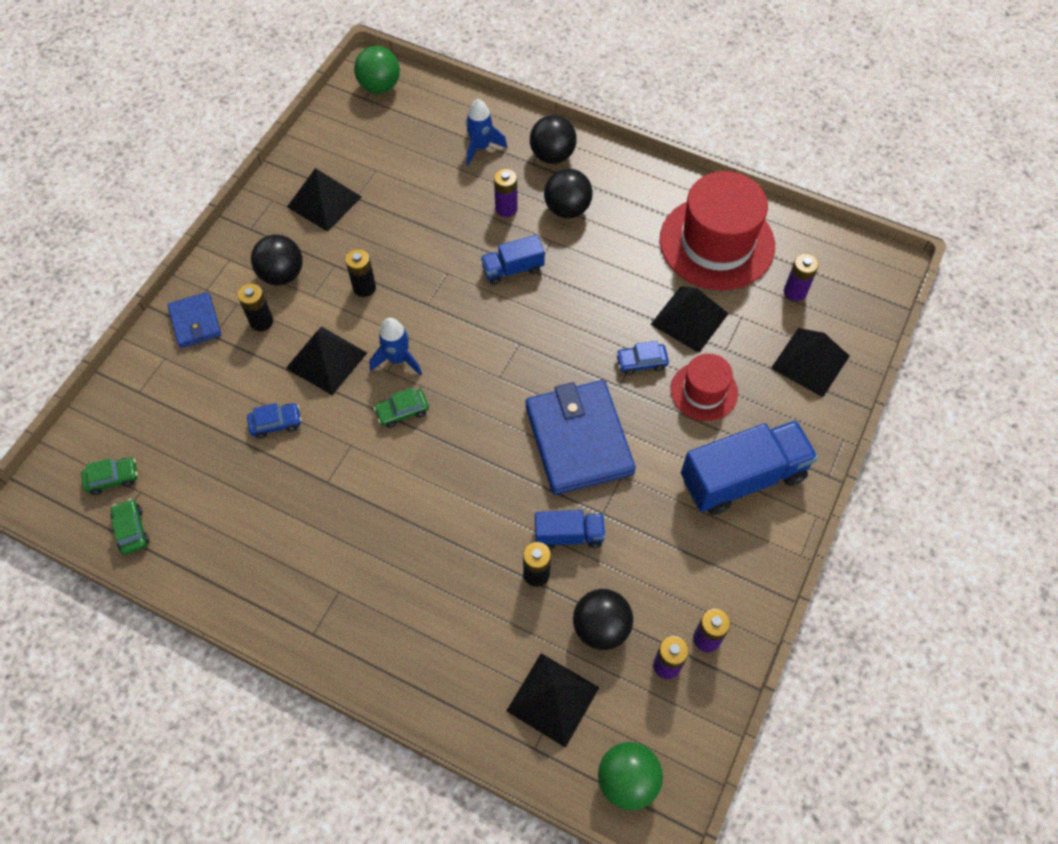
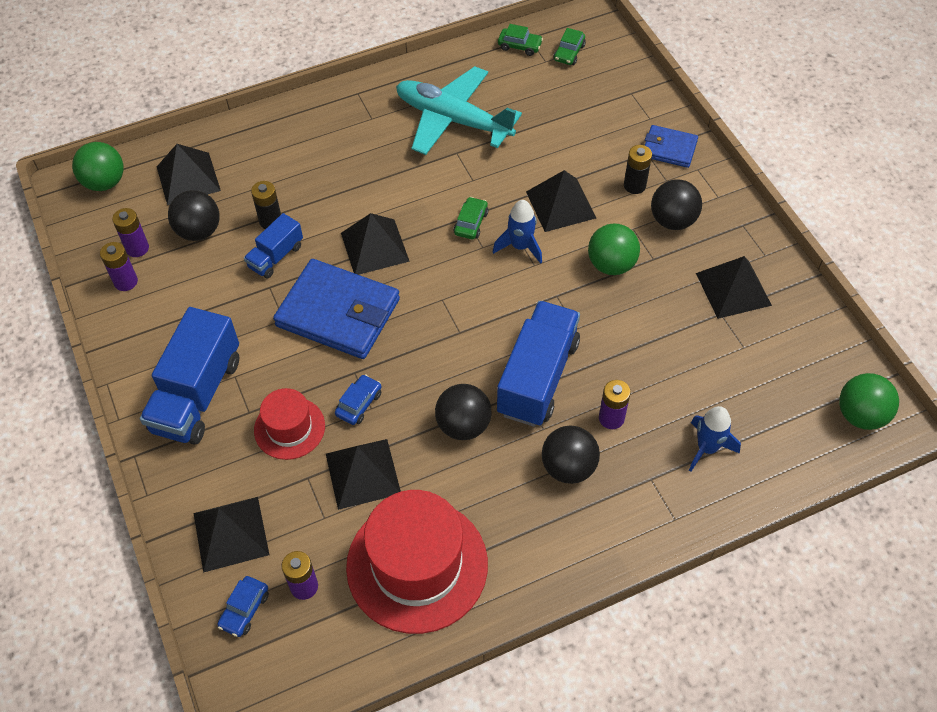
camera: 130 degrees right, 5 degrees down
(276, 423) = (531, 149): blue car -> blue car (244, 609)
(286, 516) = (453, 120): none -> turquoise plane
(364, 287) = (611, 264): black battery -> green ball
(490, 465) = (374, 247): none -> black pyramid
(513, 269) = (537, 377): blue truck -> blue truck, size x1.86
(552, 155) = (646, 503): black ball -> black ball (463, 425)

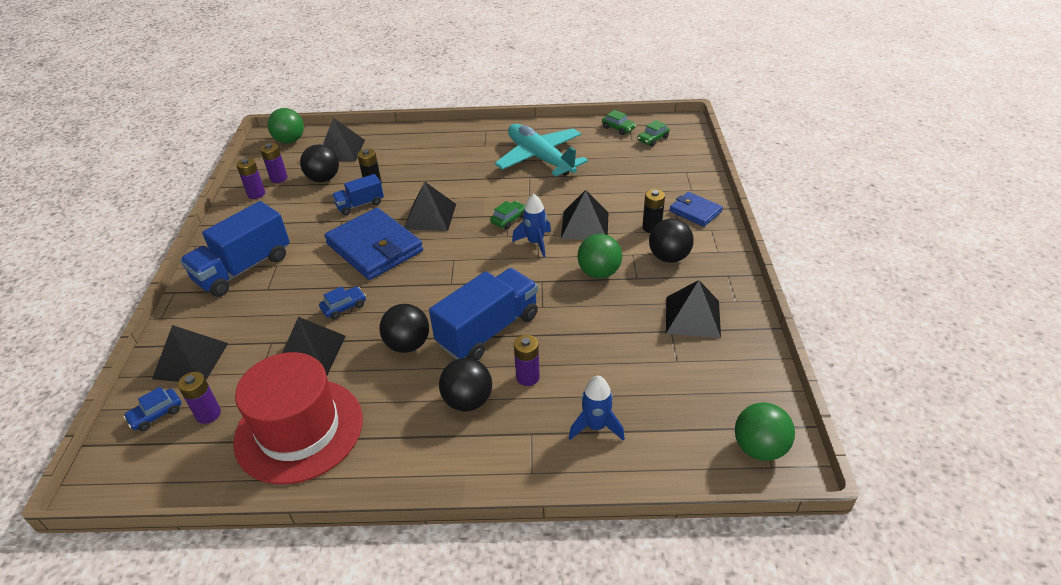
camera: 25 degrees right, 15 degrees down
(289, 428) = (285, 307): red hat -> none

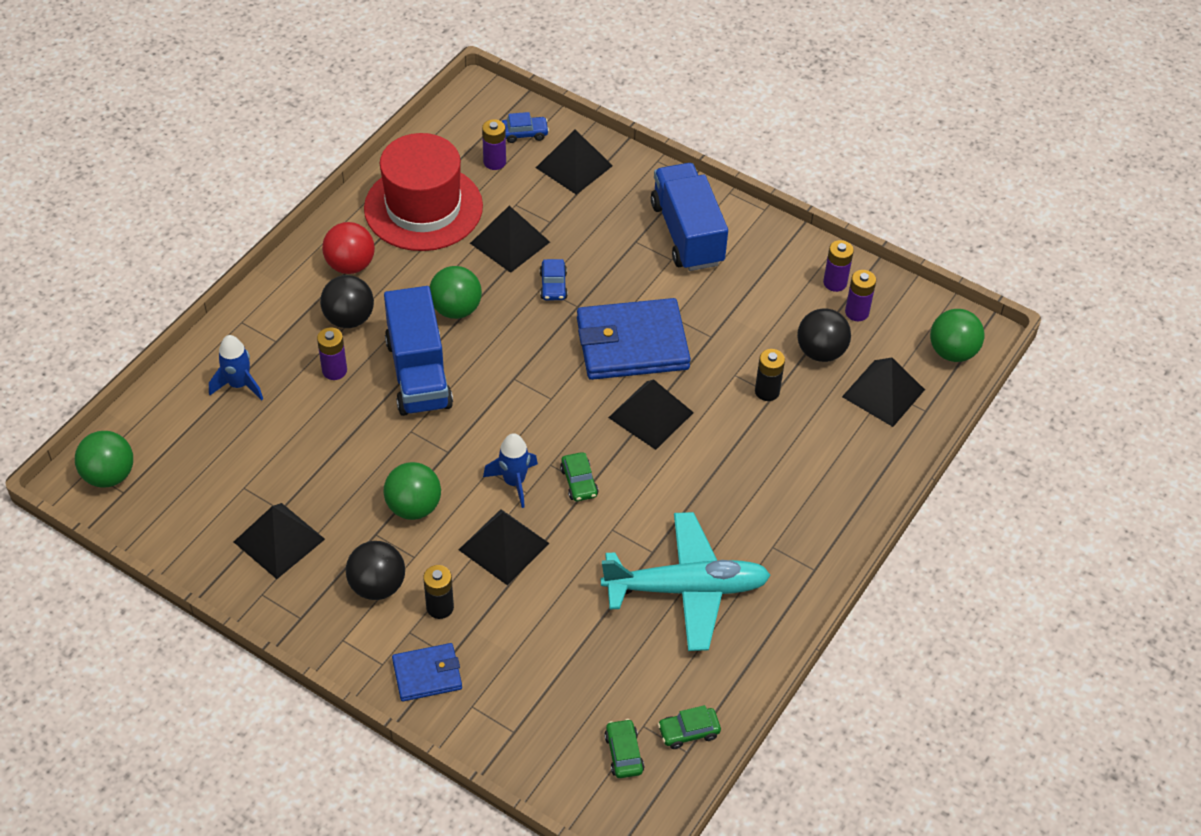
camera: 120 degrees right, 10 degrees up
(156, 414) = (524, 134): blue car -> blue car turned 90 degrees clockwise
(360, 205) = (731, 363): blue truck -> none
(406, 438) = (350, 265): none -> red ball
(408, 344) = (456, 309): black ball -> green ball

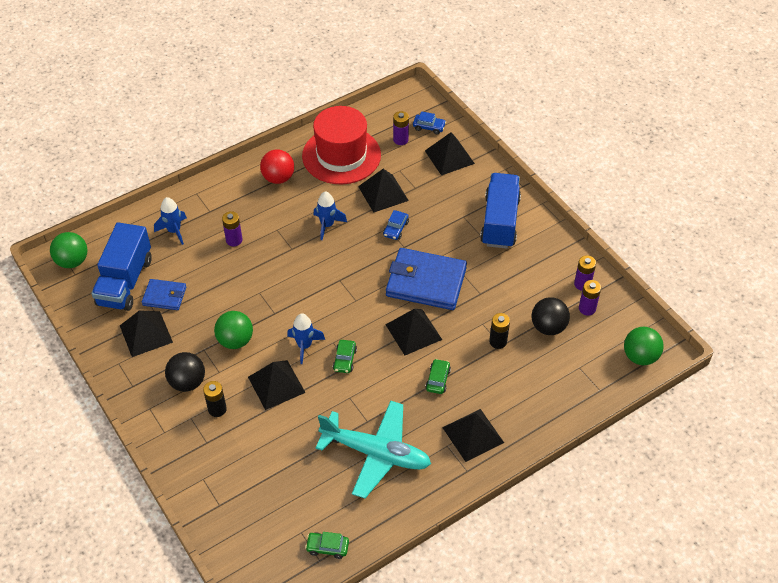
camera: 25 degrees right, 0 degrees up
(349, 318) = (260, 211): black ball -> none
(418, 373) = (283, 258): blue truck -> blue truck (125, 281)
(427, 674) = (187, 448): blue wallet -> blue wallet (164, 296)
(456, 309) = (327, 225): green ball -> blue rocket
(624, 753) = (279, 545): green car -> green car (438, 380)
(883, 393) = (576, 368): black pyramid -> black pyramid (473, 434)

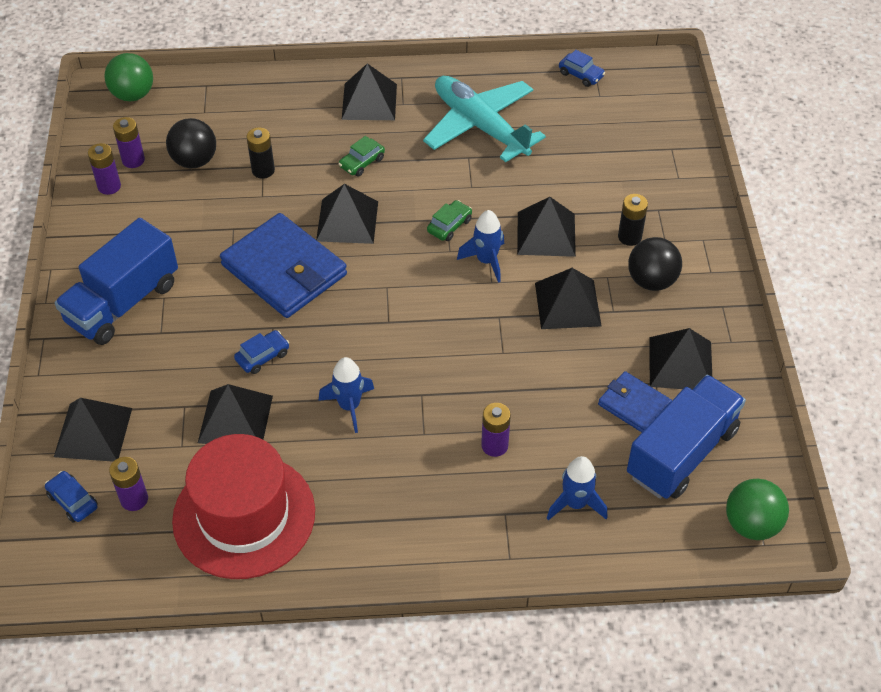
camera: 150 degrees left, 0 degrees up
(235, 340) = (568, 304): green ball -> black pyramid
(278, 178) = (367, 522): red ball -> none
(327, 547) = (581, 75): green car -> blue car

